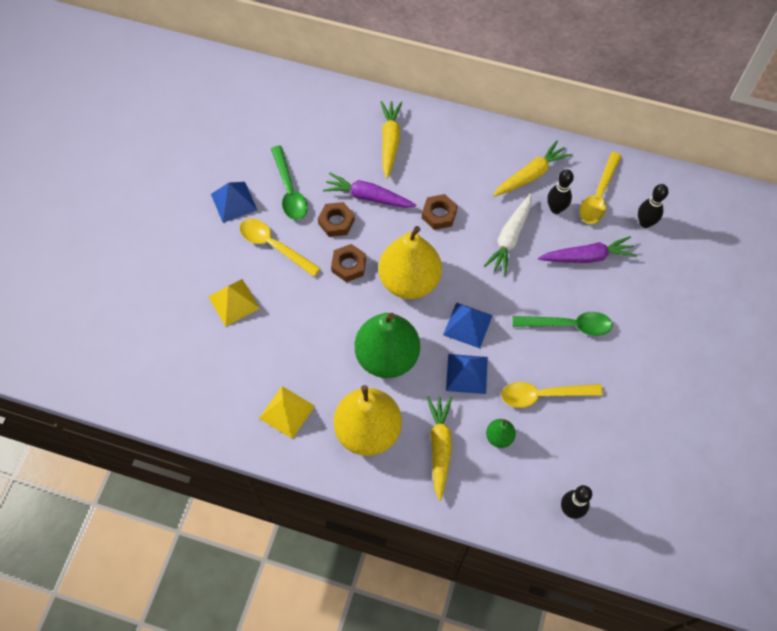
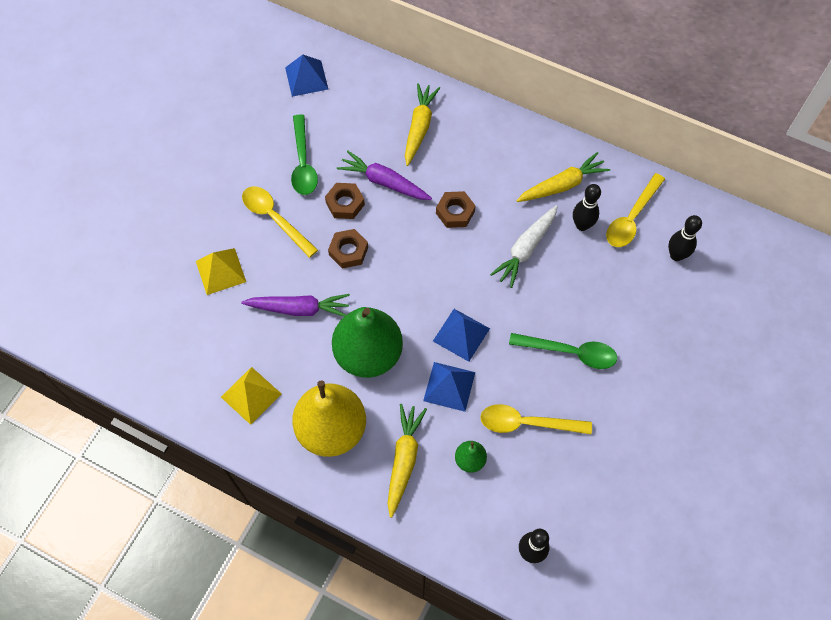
camera: 10 degrees right, 0 degrees up
(234, 202) = (243, 166): blue pyramid -> blue pyramid (306, 78)
(409, 281) = (409, 277): yellow pear -> none
(587, 257) = (605, 282): purple carrot -> purple carrot (299, 309)

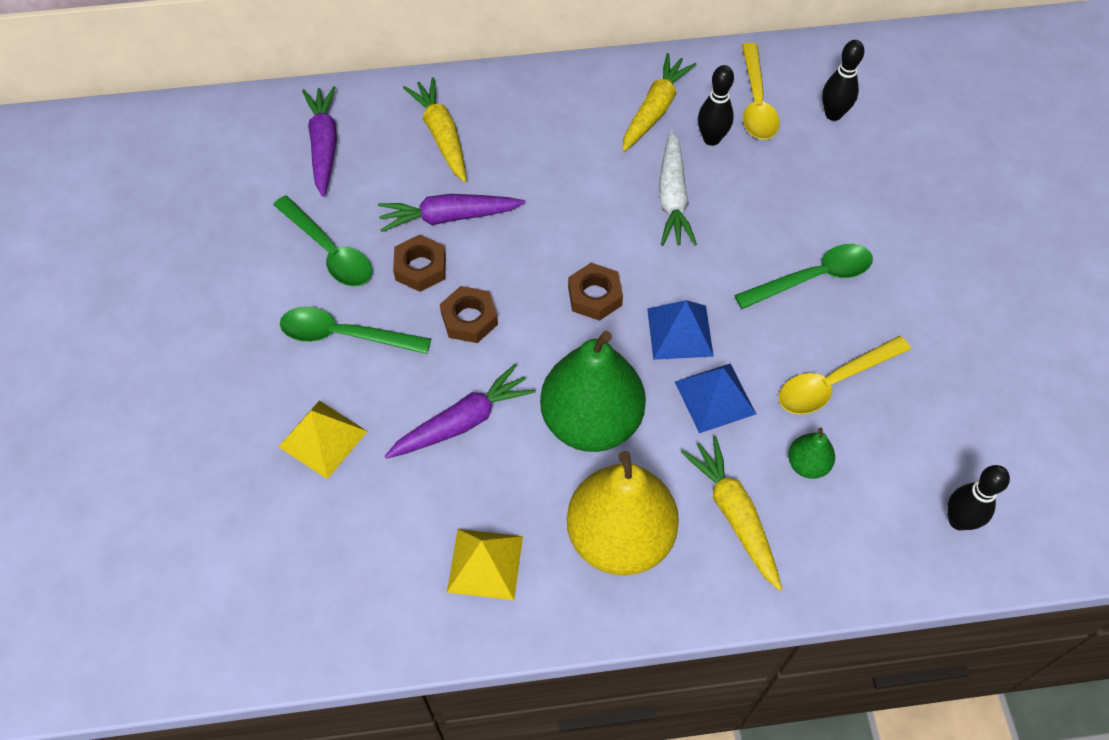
camera: 35 degrees left, 5 degrees down
(275, 218) = (344, 335): yellow spoon -> green spoon
(306, 78) = (255, 153): blue pyramid -> none
(348, 95) = (324, 145): none -> purple carrot
(455, 212) = (560, 203): brown nut -> brown nut (595, 296)

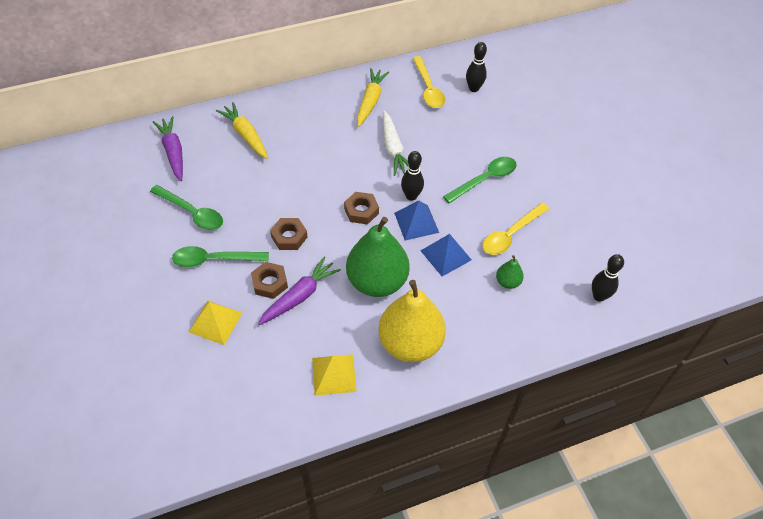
camera: 15 degrees left, 5 degrees down
(420, 267) = (252, 213): brown nut -> brown nut (270, 283)
(449, 217) = (262, 181): purple carrot -> none
(711, 139) = (407, 112): black bowling pin -> black bowling pin (411, 196)
(734, 515) = (473, 317): yellow carrot -> none

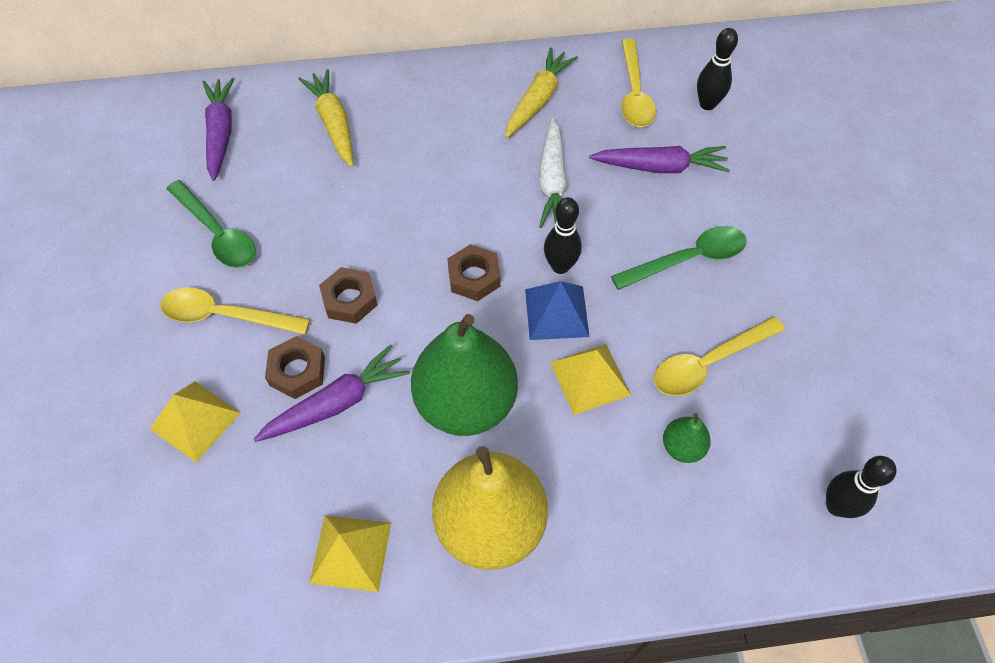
camera: 15 degrees right, 5 degrees up
(214, 259) = (225, 315): green spoon -> yellow spoon
(446, 255) = (590, 378): blue pyramid -> yellow pyramid
(455, 129) = (660, 167): none -> purple carrot

